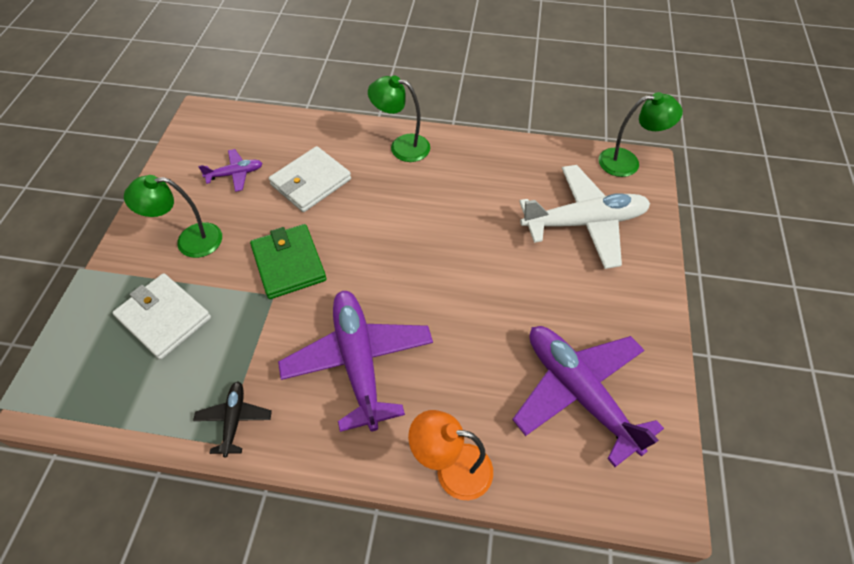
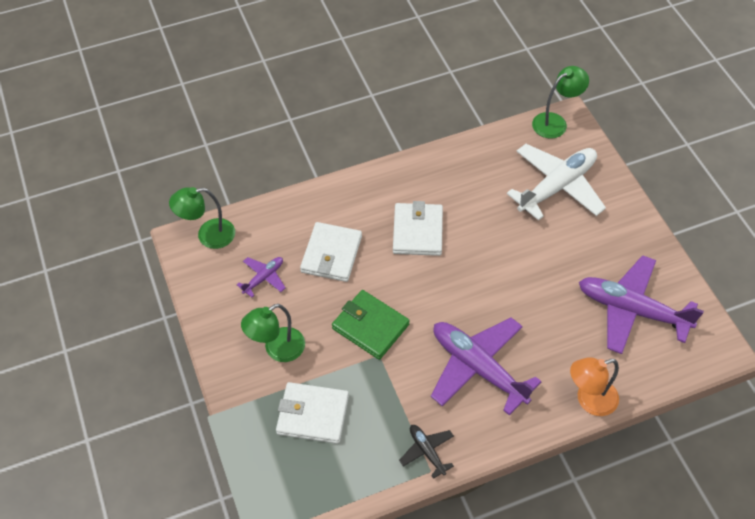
camera: 30 degrees left, 0 degrees up
(402, 146) = (378, 189): green lamp -> green lamp (208, 235)
(407, 199) = (418, 231): none -> white wallet

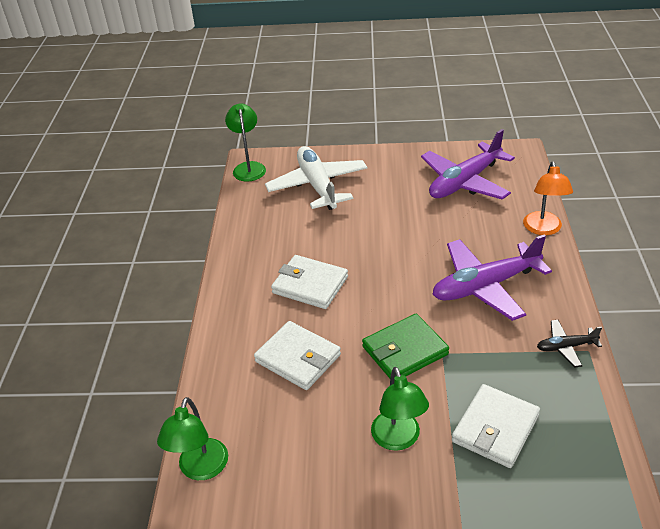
camera: 65 degrees left, 15 degrees down
(264, 278) = (295, 427): purple plane -> none

